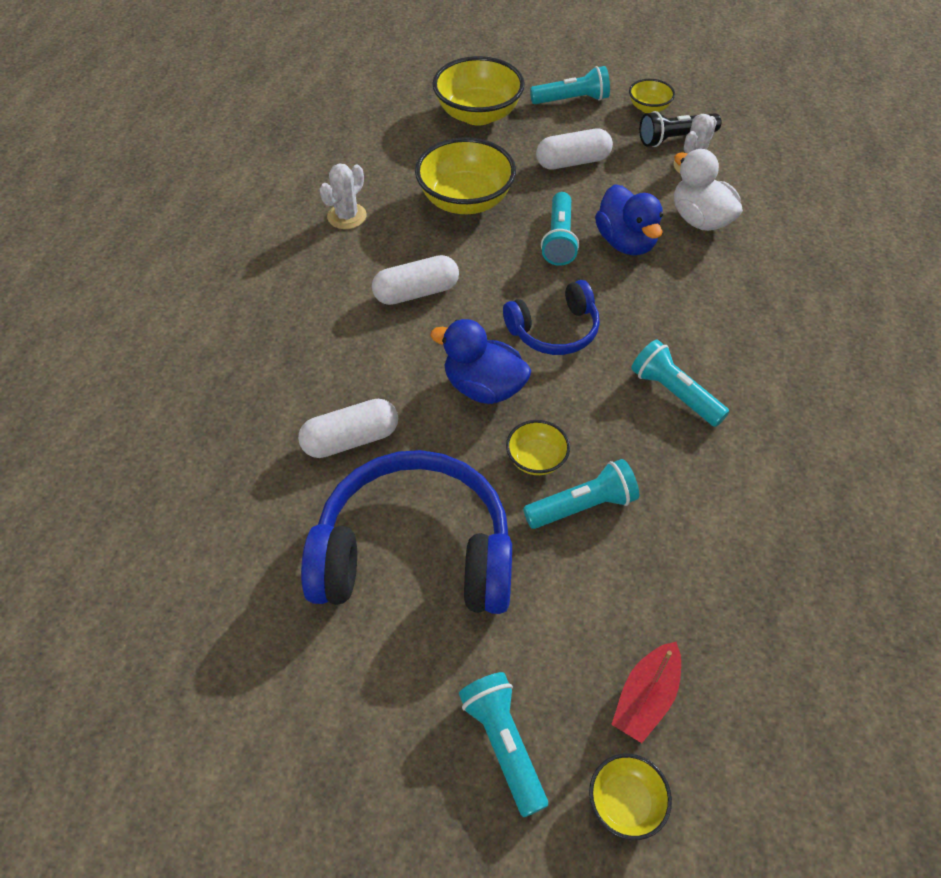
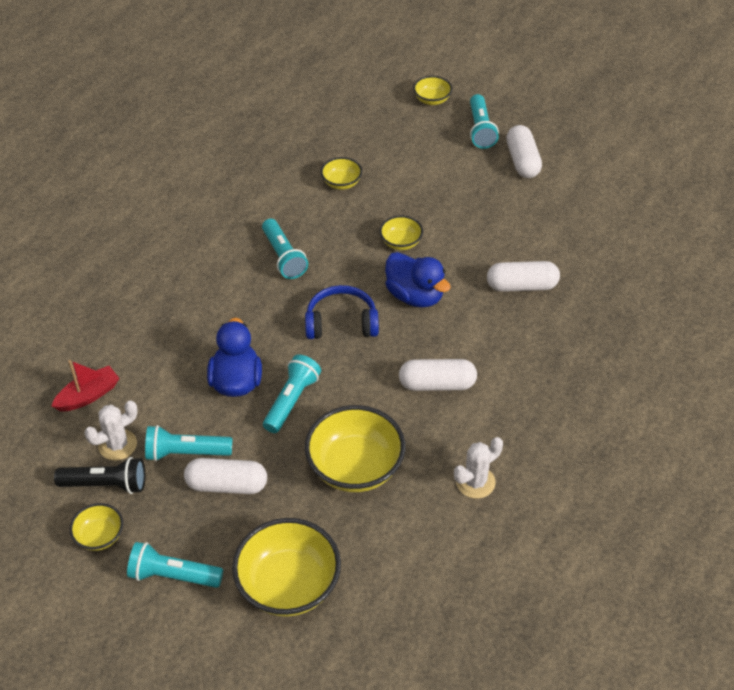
camera: 160 degrees left, 5 degrees down
(406, 684) = (522, 161): none -> white capsule
(414, 553) = (499, 214): blue headphones -> none
(583, 506) = (385, 211): turquoise flashlight -> turquoise flashlight (186, 452)
(645, 698) = (400, 128): red boat -> red boat (88, 396)
(673, 539) = (341, 183): none -> yellow bowl
(700, 219) = (157, 385): white duck -> none

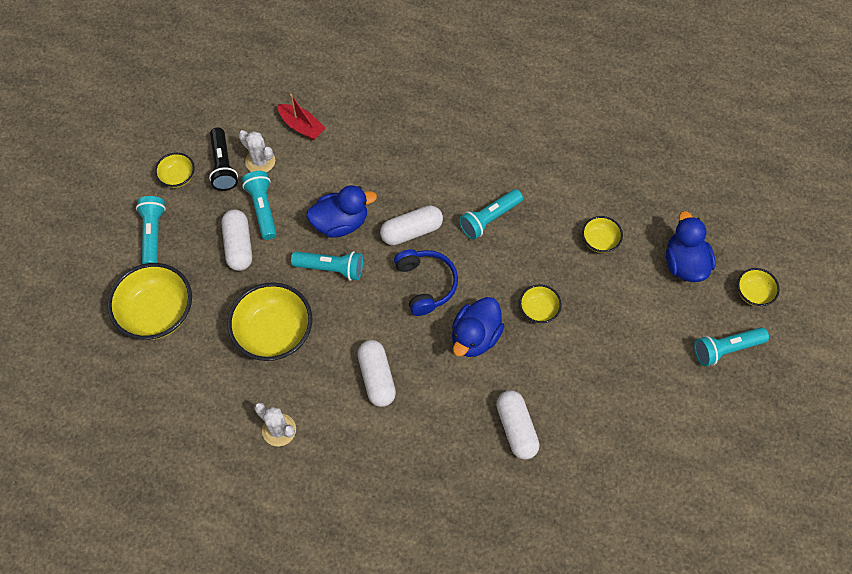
camera: 75 degrees right, 15 degrees up
(387, 134) = (684, 263): none -> blue duck
(522, 161) = (693, 399): white capsule -> white capsule (411, 231)

